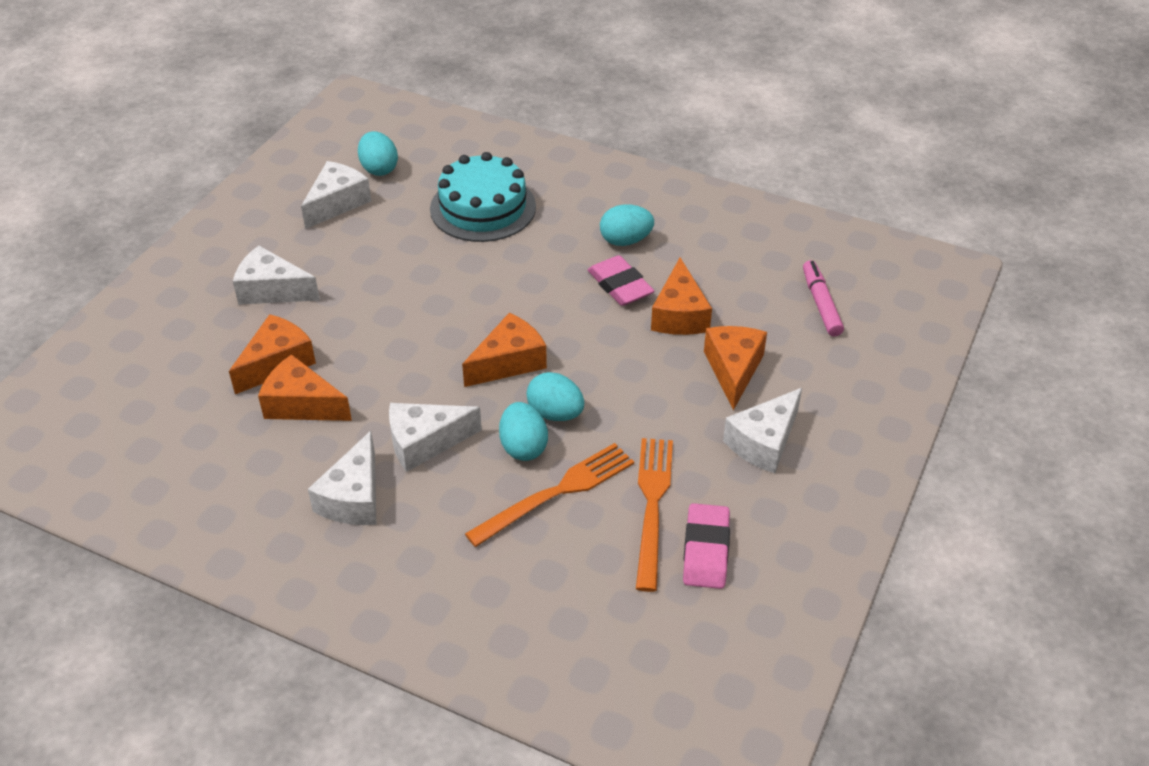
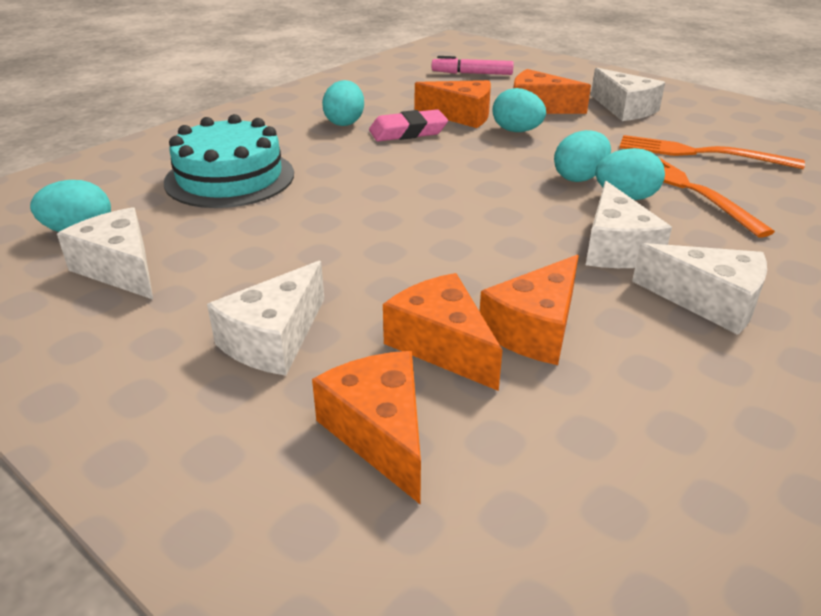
camera: 75 degrees left, 10 degrees down
(509, 362) = (497, 191): orange cheese -> orange cheese (380, 433)
(655, 360) = (517, 131): none -> turquoise egg
(706, 550) = (748, 141): pink eraser -> none

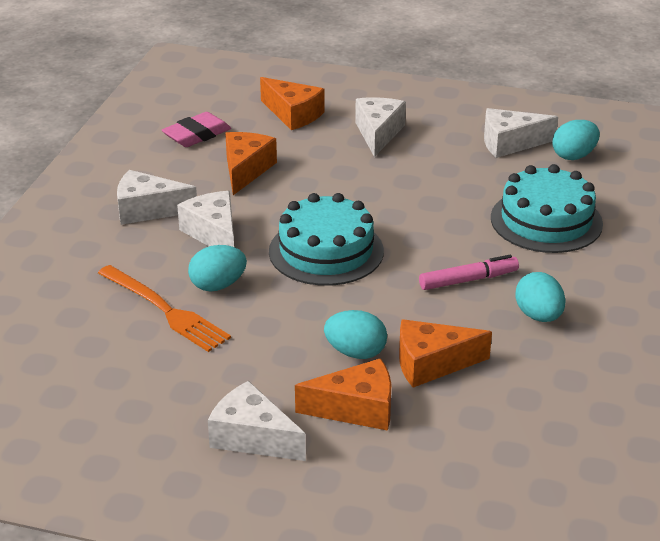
camera: 155 degrees right, 0 degrees up
(120, 269) = (510, 143): white cheese -> white cheese turned 150 degrees clockwise
(408, 132) = (462, 319): pink eraser -> pink eraser (197, 135)
(442, 345) = (290, 151): orange cheese -> none
(472, 74) = (492, 474): pink marker -> pink marker (467, 280)
(488, 201) = (326, 251): none -> turquoise cake
(579, 178) = (264, 298): turquoise egg -> none
(701, 153) = (155, 368): orange fork -> none

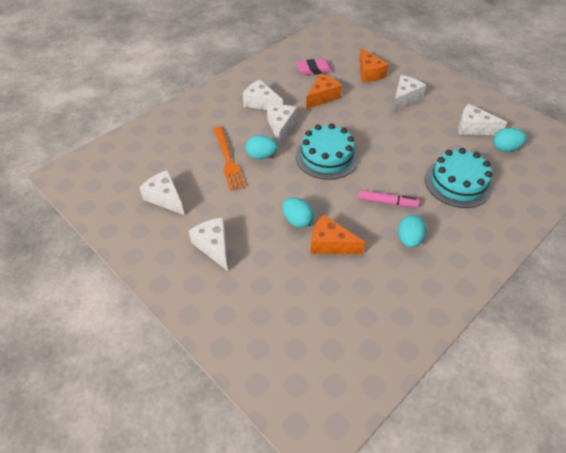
camera: 30 degrees right, 15 degrees up
(103, 403) = (165, 198): none -> white cheese
(356, 409) = (273, 253): orange cheese -> none

